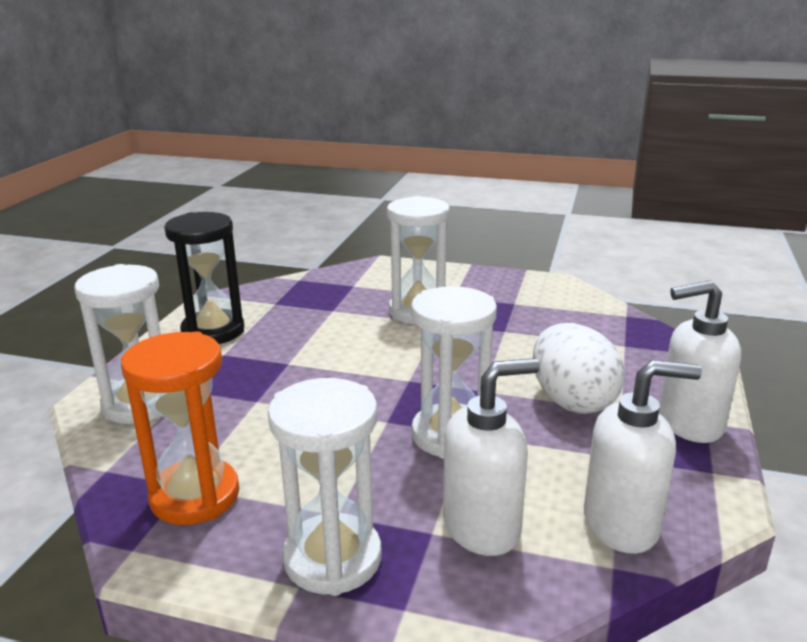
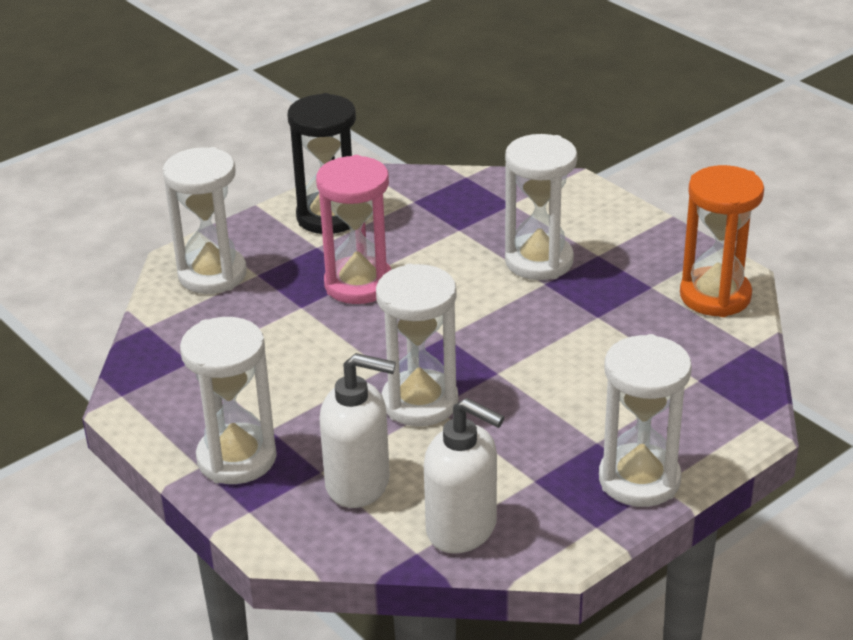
camera: 35 degrees right, 10 degrees up
(195, 496) = (188, 373): orange hourglass -> orange hourglass (715, 296)
(292, 368) = (359, 284): none -> pink hourglass
(572, 401) = (563, 415): white egg -> none
(689, 423) = (639, 480): white soap dispenser -> white hourglass

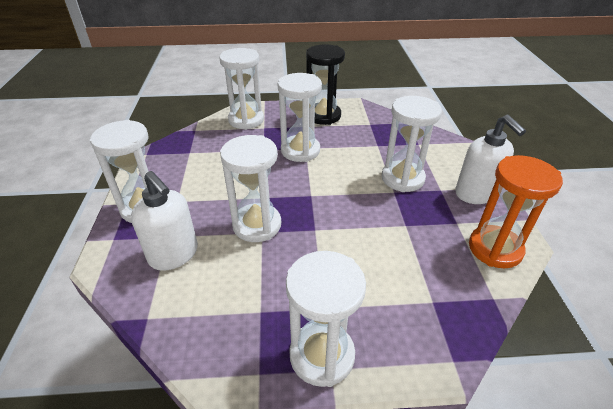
camera: 35 degrees right, 5 degrees up
(359, 284) = (300, 151): pink hourglass -> white hourglass
(462, 529) = (186, 319): white soap dispenser -> white soap dispenser (475, 194)

